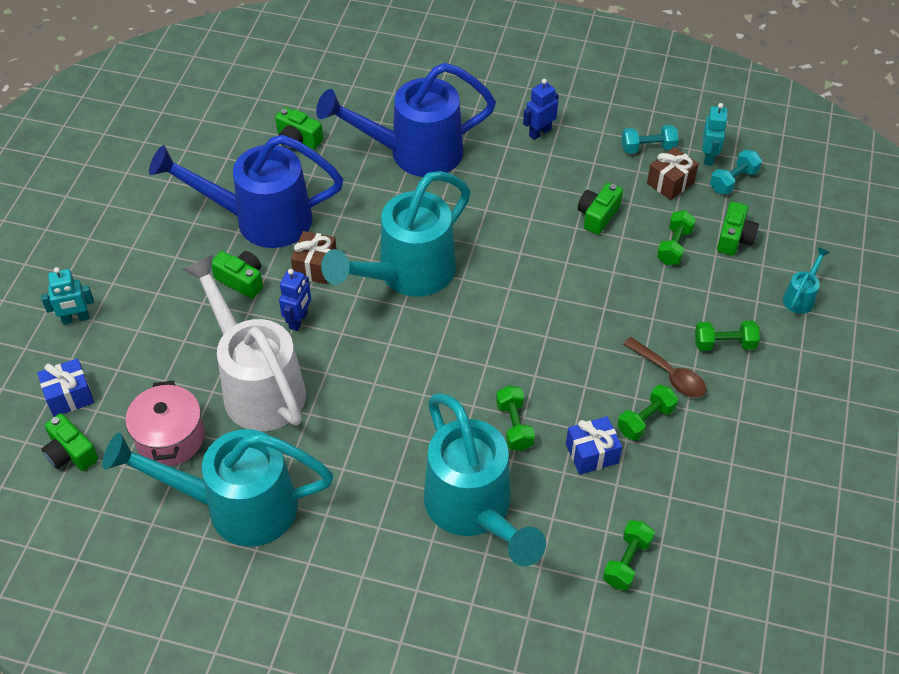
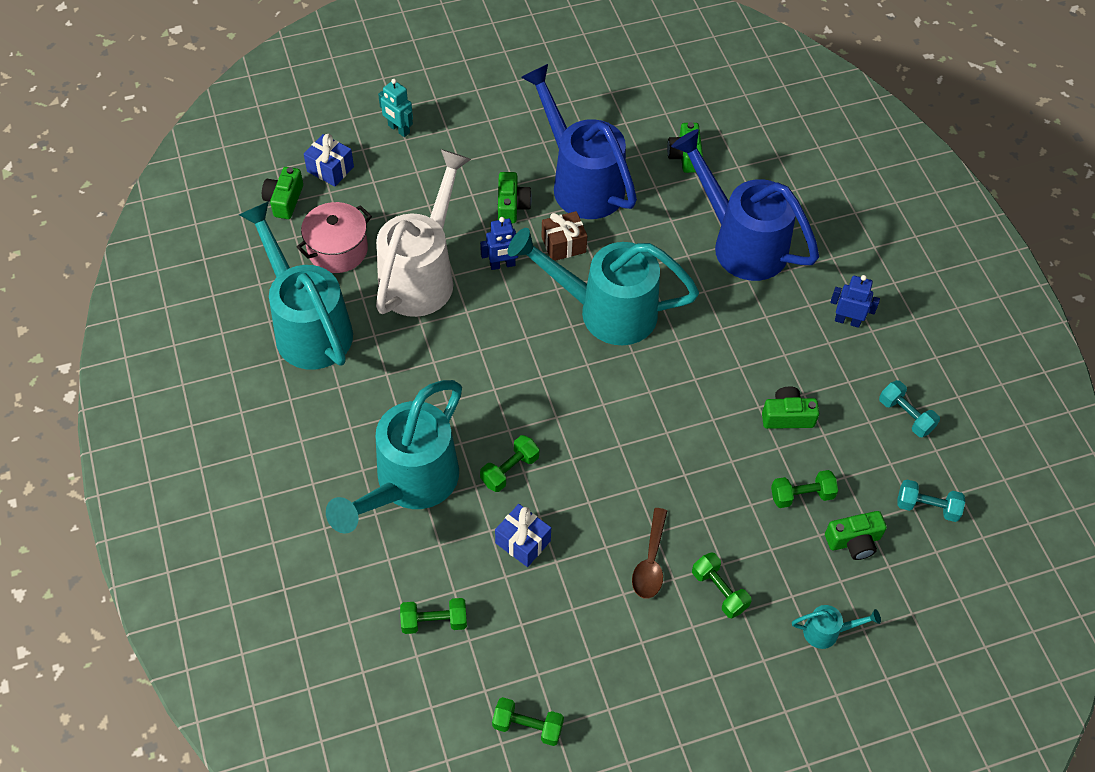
camera: 55 degrees right, 5 degrees up
(645, 420) = (587, 567): green dumbbell -> green dumbbell (527, 726)
(670, 183) = (877, 455): brown gift -> none
(709, 157) = (939, 471): turquoise robot -> none

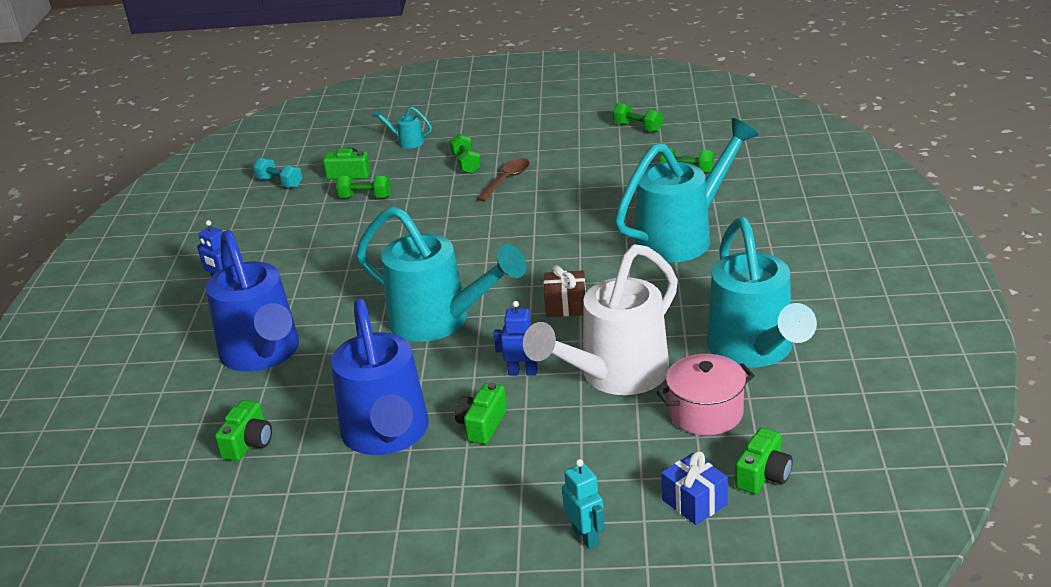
camera: 155 degrees left, 25 degrees down
(510, 470) = (591, 234): green dumbbell -> none
(523, 542) = (600, 198): blue gift -> none
(563, 244) = (446, 380): brown gift -> brown gift (566, 306)
(787, 416) = (336, 237): green camera -> none
(905, 415) = (241, 226): turquoise dumbbell -> none

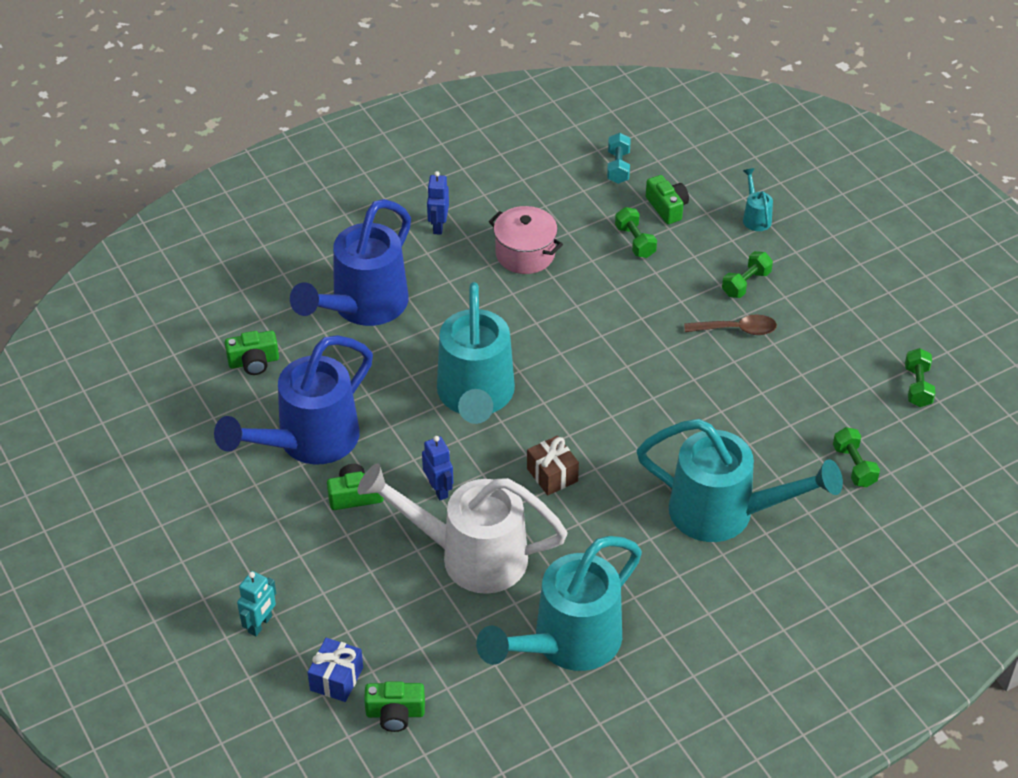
camera: 55 degrees right, 15 degrees up
(706, 413) = (455, 641): pink pot -> pink pot (525, 254)

